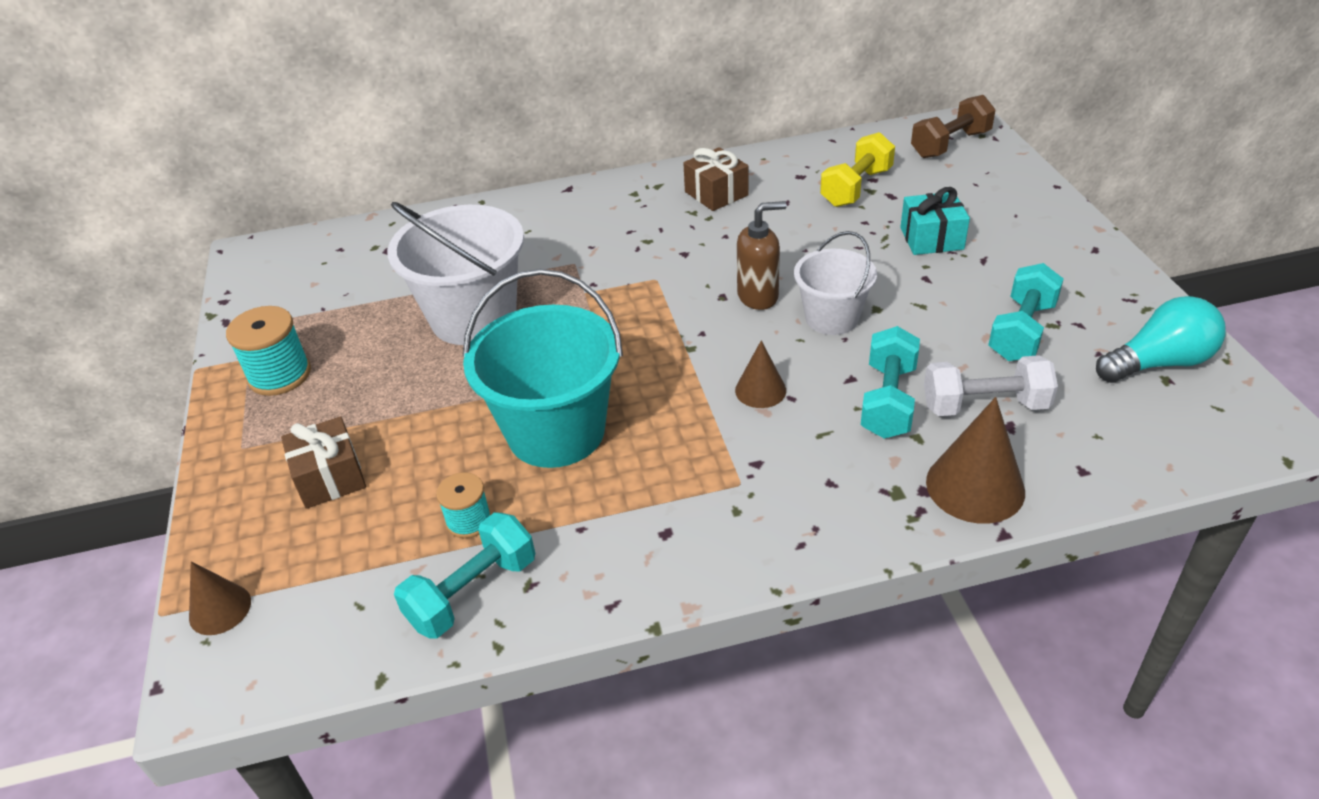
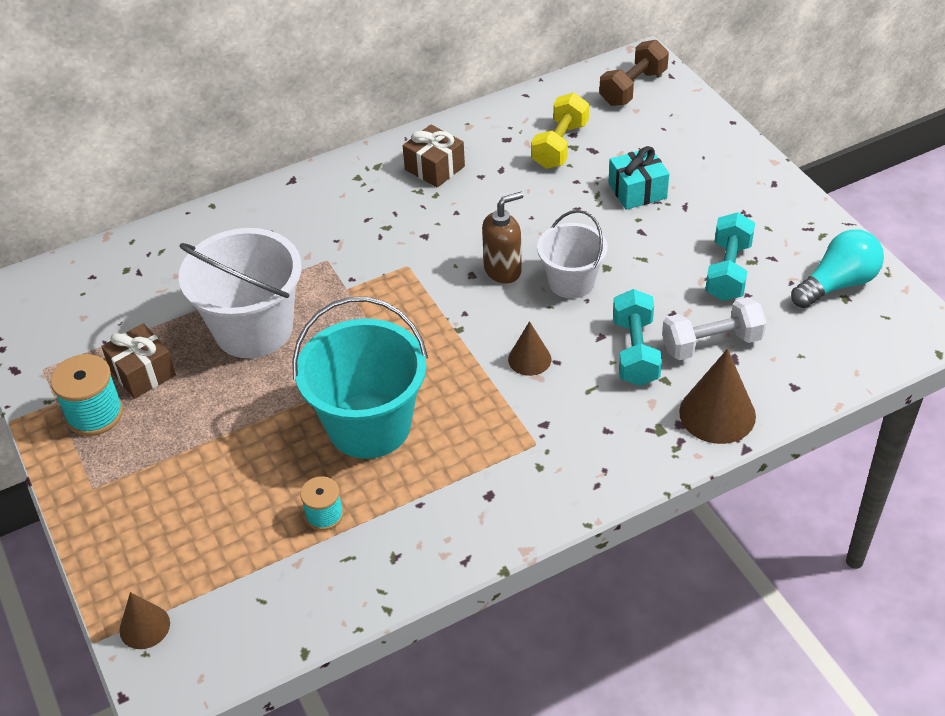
camera: 15 degrees left, 5 degrees up
(330, 477) = (187, 500): brown gift -> brown gift (143, 372)
(472, 592) = (351, 572): turquoise dumbbell -> none

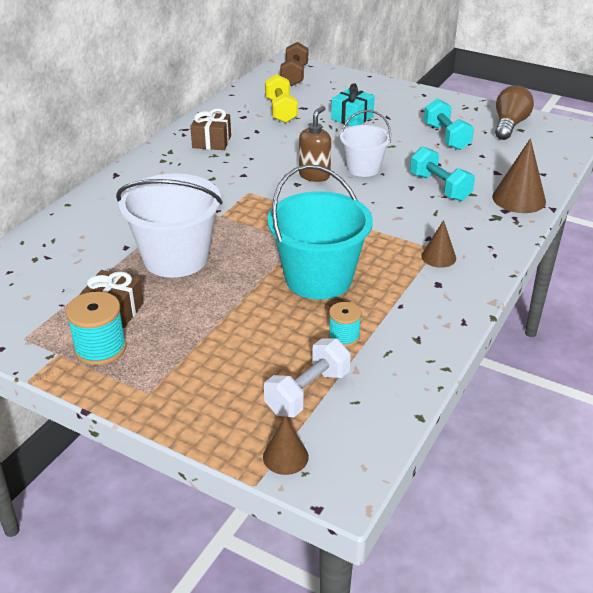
camera: 35 degrees left, 10 degrees down
(529, 359) = (382, 211): brown cone -> brown cone (438, 257)
(711, 343) = (477, 170): white dumbbell -> white dumbbell (307, 392)
(837, 284) = (509, 125): turquoise light bulb -> brown light bulb

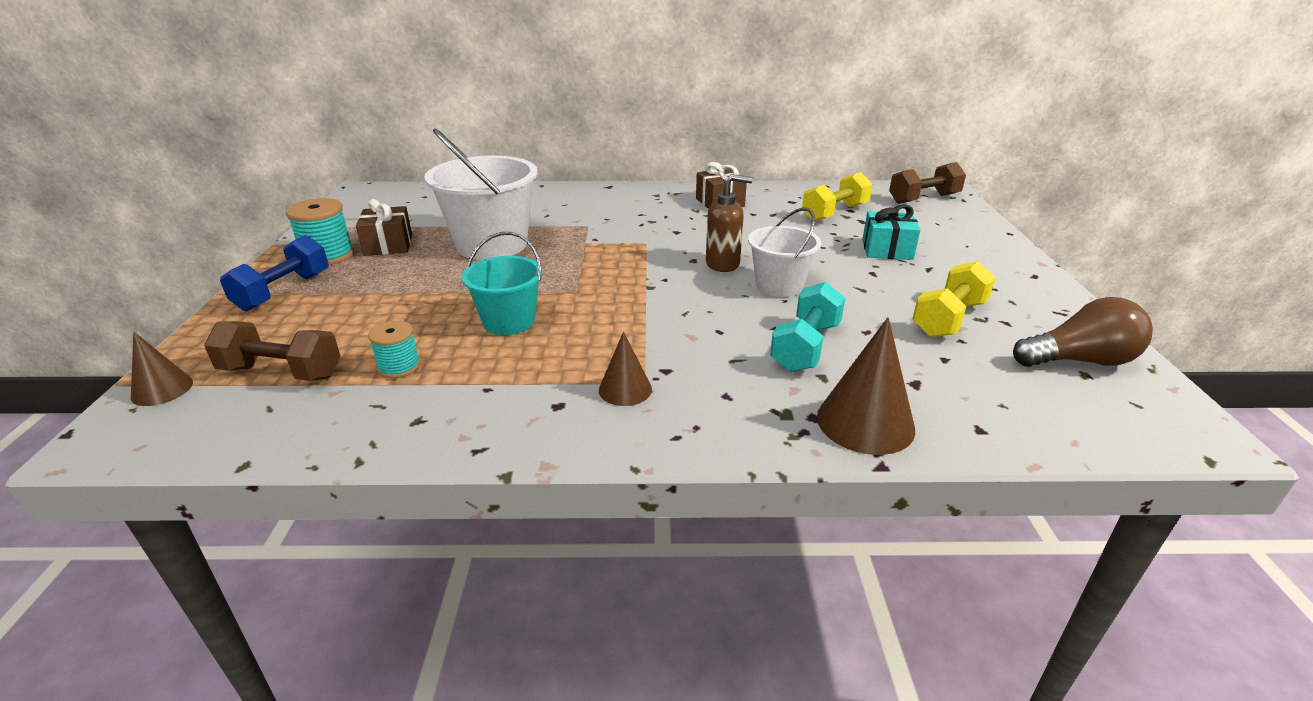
camera: 60 degrees right, 5 degrees down
(157, 381) = (283, 291): none -> blue dumbbell
(307, 392) = (281, 372): white dumbbell -> brown dumbbell
(318, 278) = (509, 321): turquoise bucket -> turquoise bucket, size x0.60
(446, 137) = (948, 319): turquoise dumbbell -> yellow dumbbell

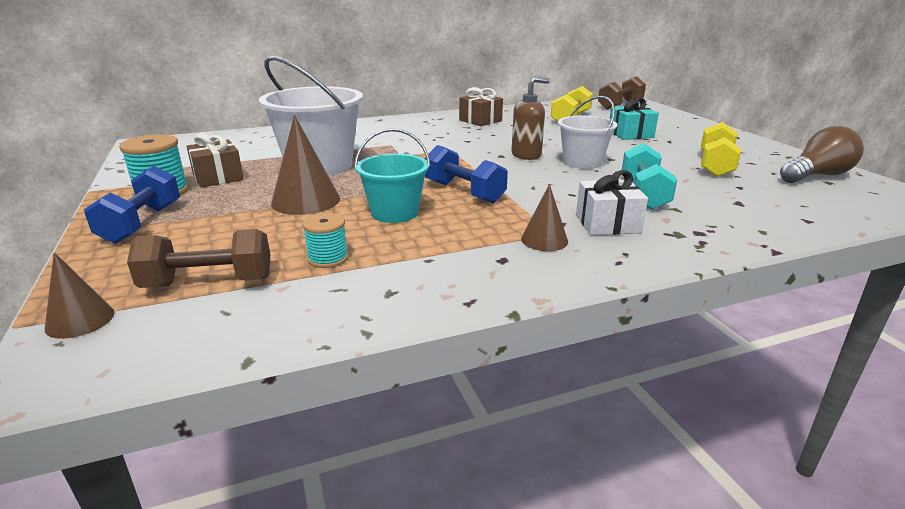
camera: 20 degrees left, 5 degrees down
(603, 306) = (464, 192): none -> blue dumbbell
(717, 381) = (607, 223): none -> white gift
(865, 422) = (735, 229): brown cone -> brown cone (306, 201)

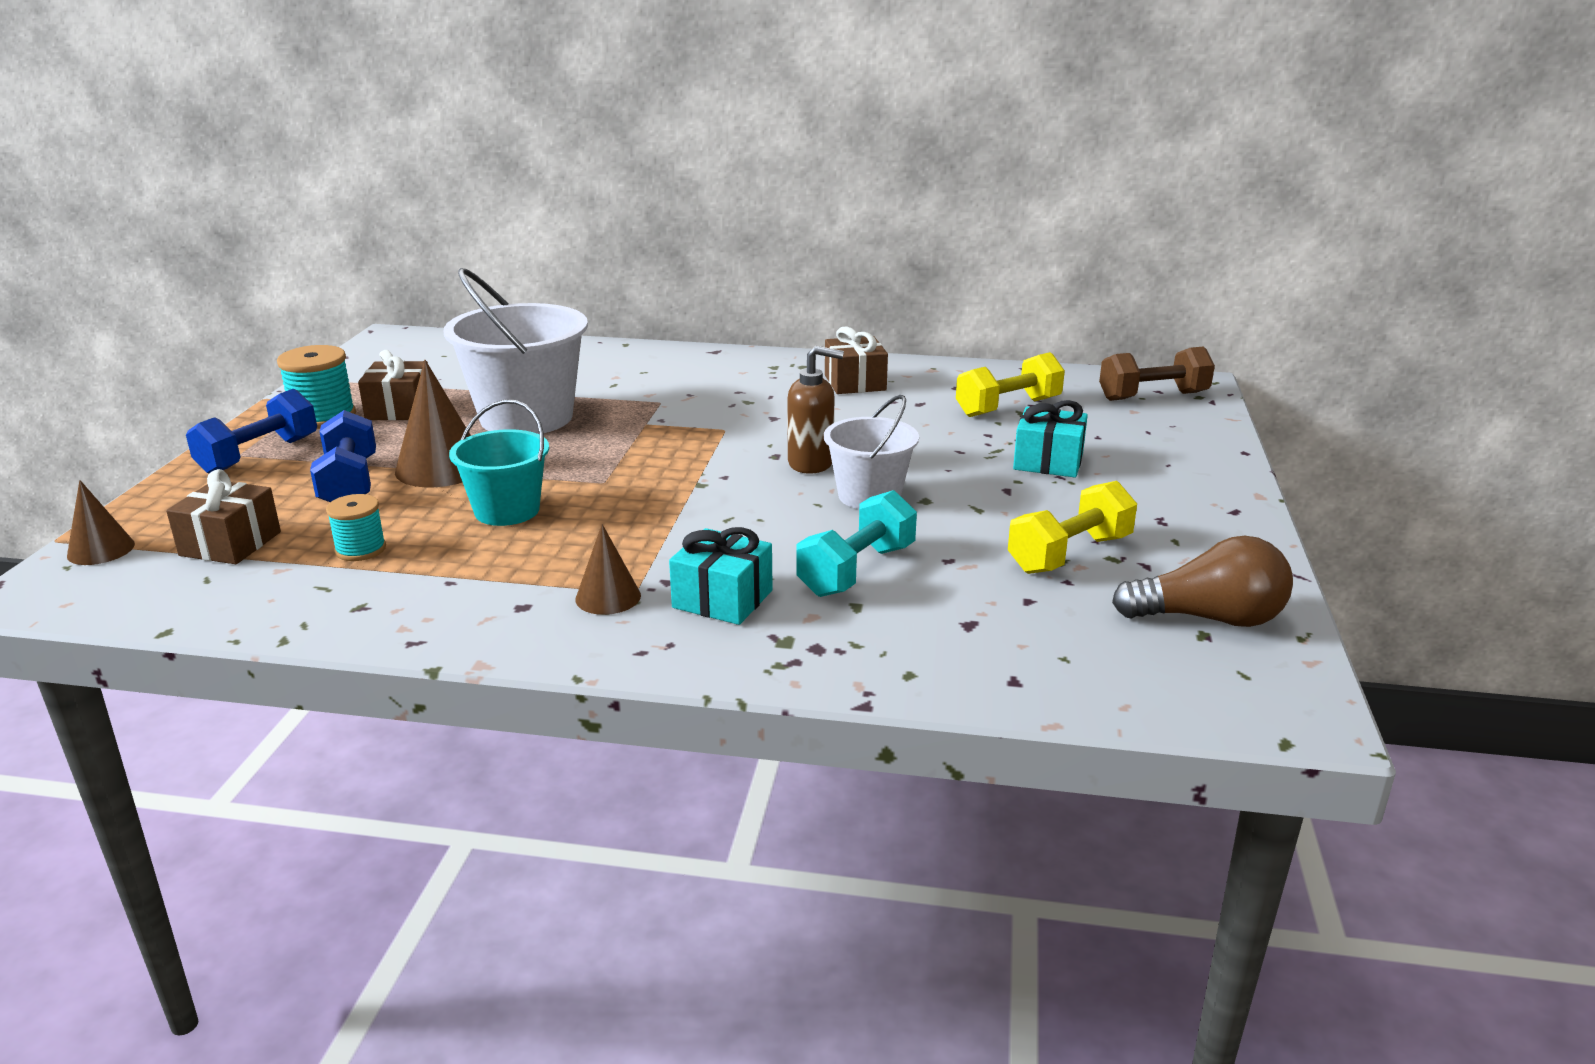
camera: 30 degrees right, 0 degrees up
(208, 283) = (230, 544): brown dumbbell -> brown gift
(464, 192) = (629, 503): blue dumbbell -> blue dumbbell (349, 483)
(607, 223) = (722, 599): white gift -> turquoise gift

